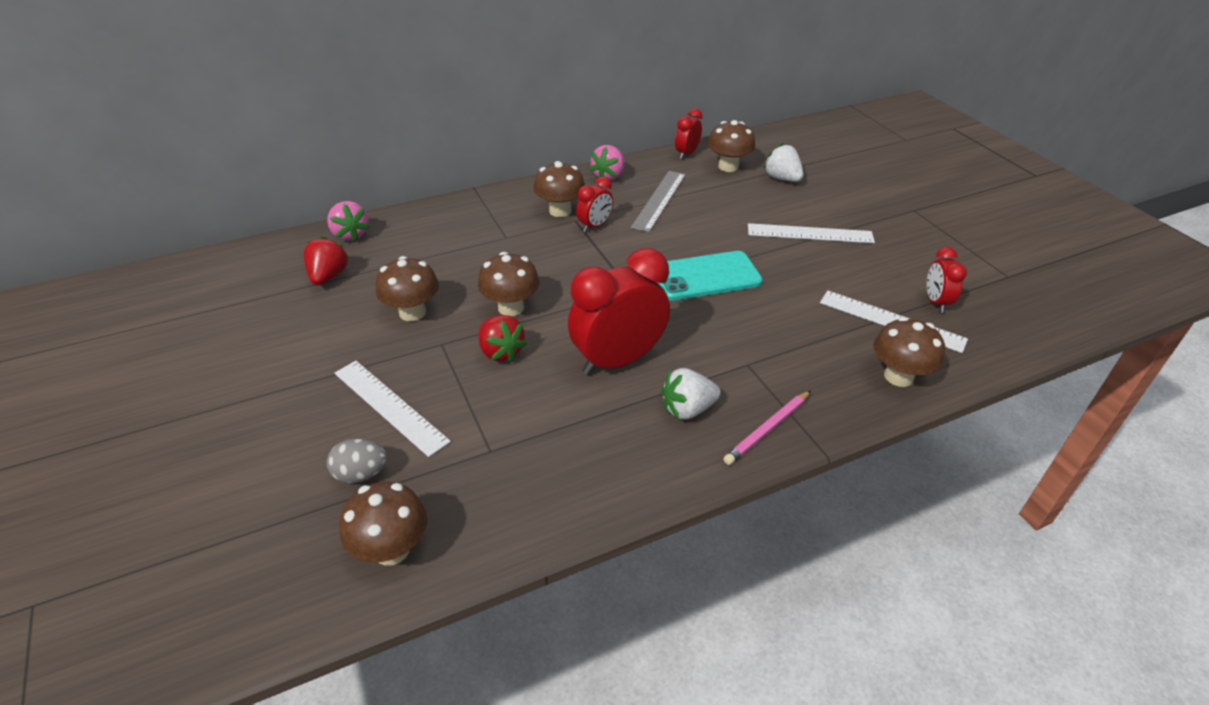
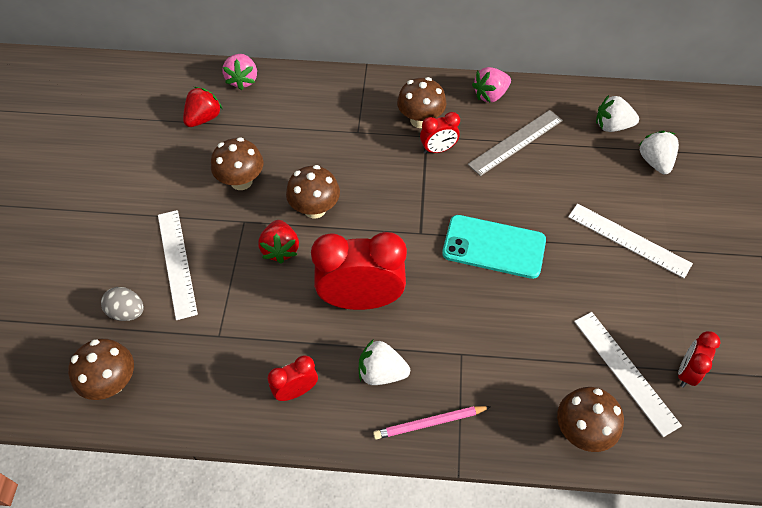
camera: 30 degrees right, 15 degrees up
(686, 154) = (583, 94): red clock -> red clock (296, 391)
(728, 167) = (612, 126): brown mushroom -> white strawberry

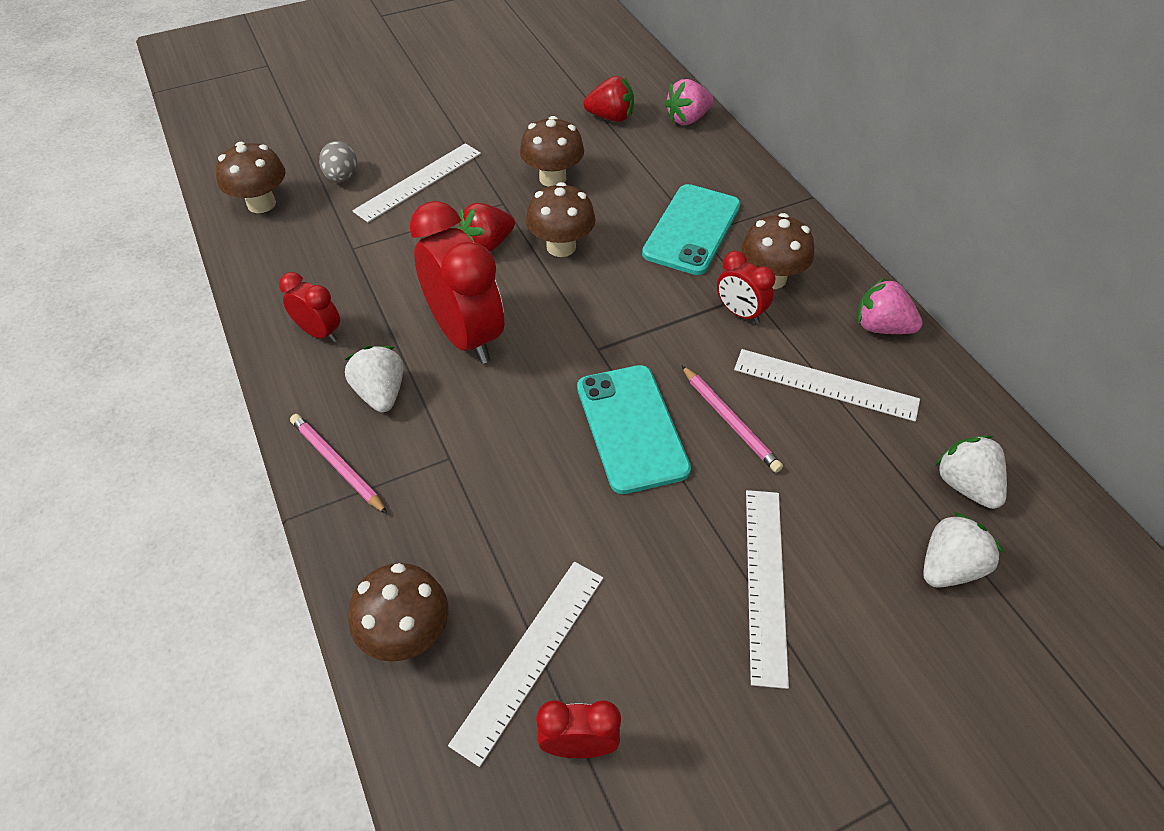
camera: 60 degrees right, 5 degrees down
(351, 134) = (692, 230): none -> turquoise phone
(516, 142) = (825, 385): grey ruler -> white ruler
(516, 198) = (729, 421): none -> pink pencil

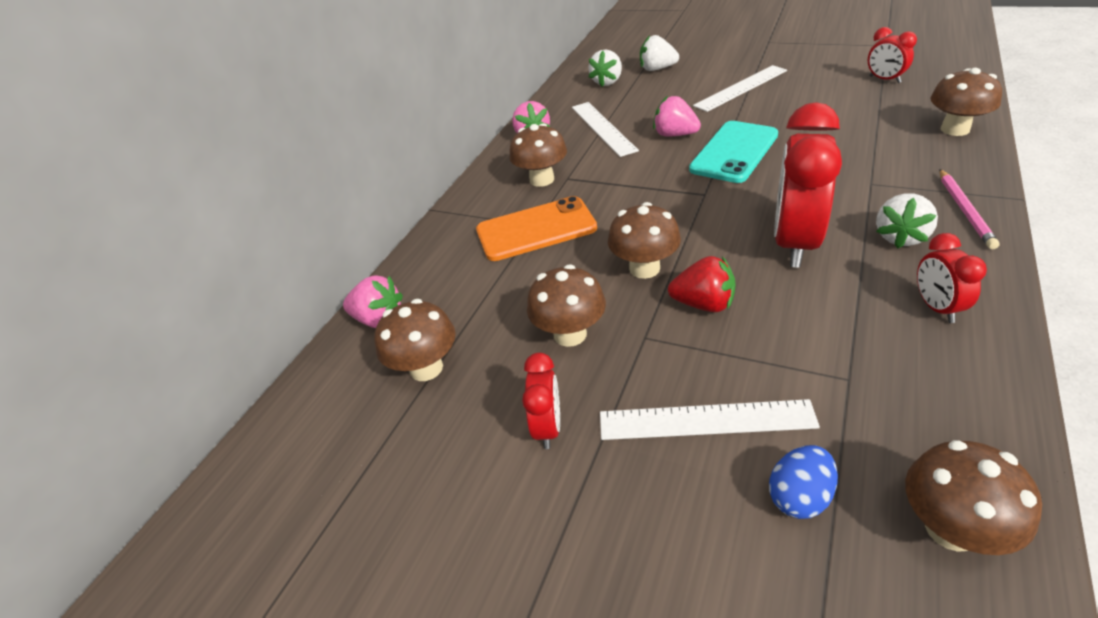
camera: 125 degrees left, 10 degrees down
(342, 177) = (799, 496): grey egg -> blue egg
(531, 657) = (886, 104): white ruler -> none
(610, 117) = (426, 368): red strawberry -> brown mushroom
(692, 230) = (536, 229): turquoise phone -> orange phone
(729, 421) = (675, 135): pink pencil -> pink strawberry
(740, 313) = (590, 172): red clock -> red clock (548, 427)

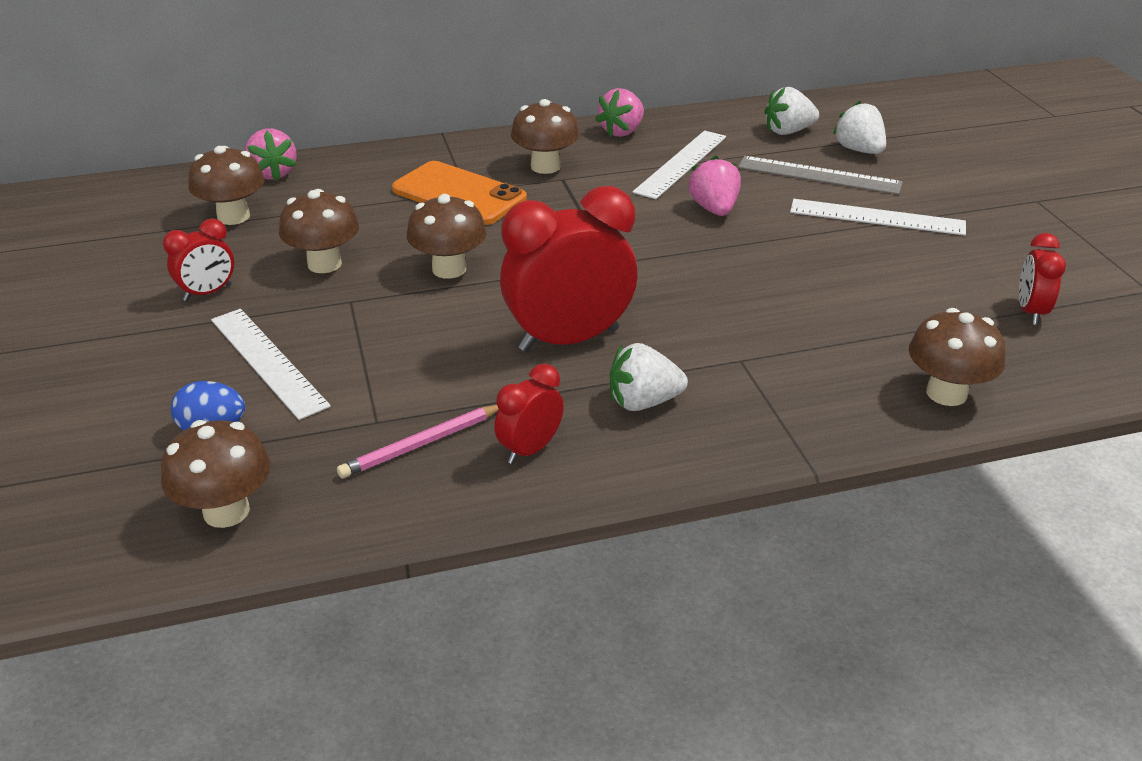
camera: 45 degrees right, 5 degrees down
(672, 89) = (819, 175): none -> grey ruler
(703, 304) = (421, 316): red strawberry -> none
(734, 152) = (716, 256): turquoise phone -> none
(964, 210) = (743, 435): pink pencil -> pink pencil (421, 444)

